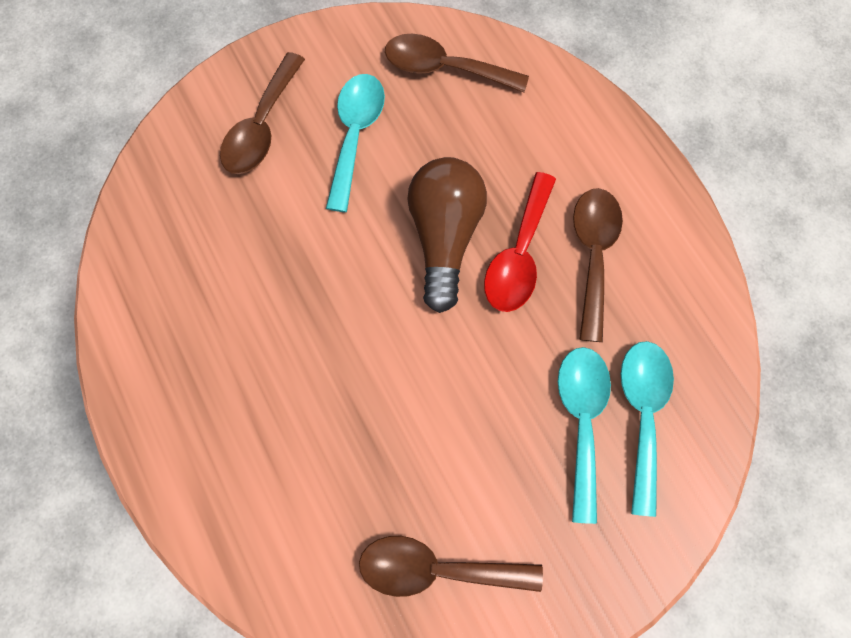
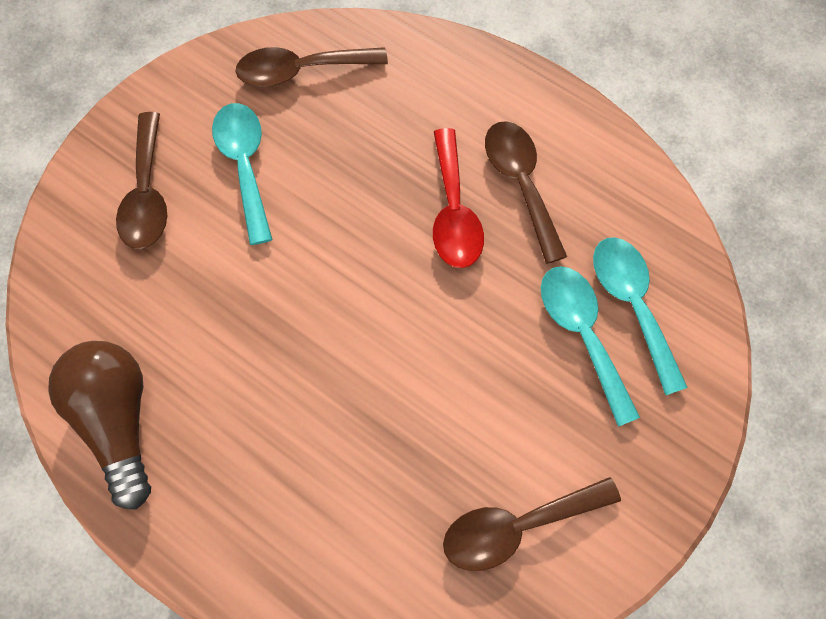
camera: 25 degrees left, 5 degrees down
(444, 237) = (377, 224): brown light bulb -> brown light bulb (117, 421)

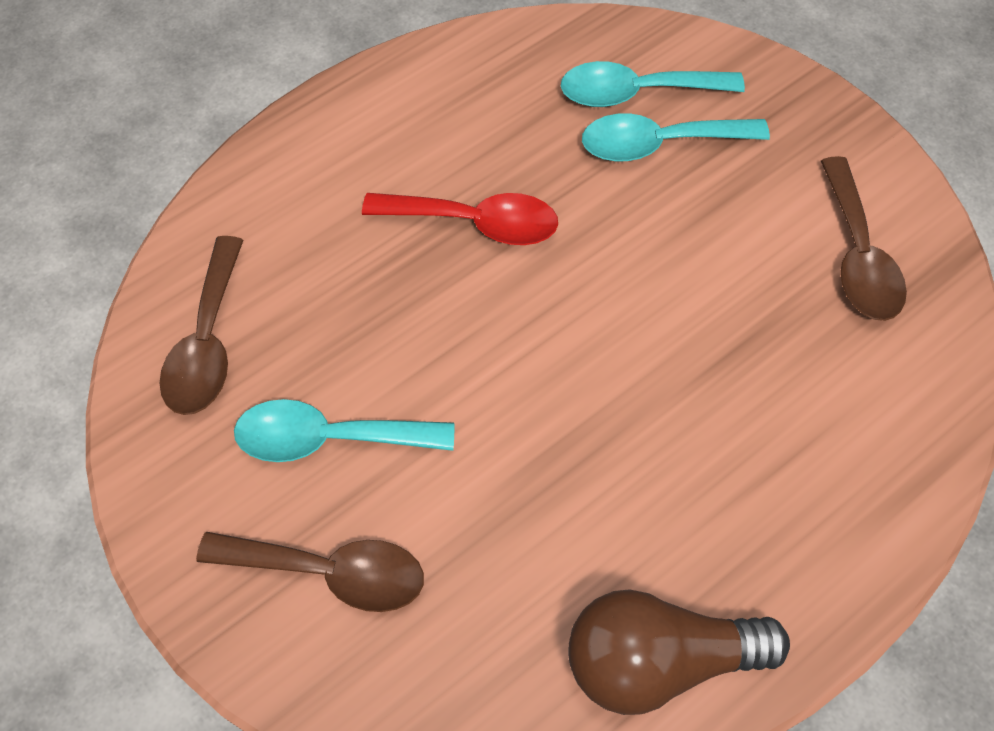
camera: 75 degrees left, 5 degrees down
(520, 183) = (460, 150): brown spoon -> none

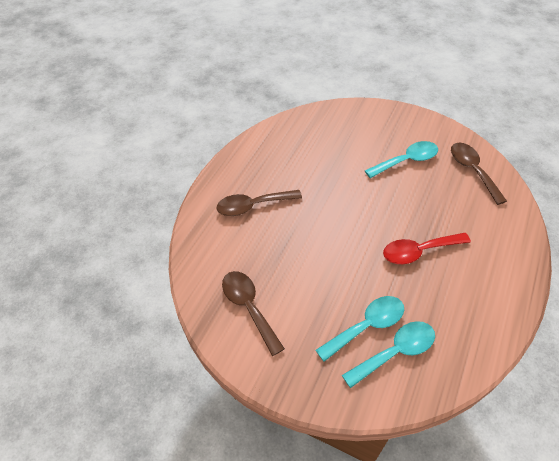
camera: 155 degrees right, 10 degrees down
(330, 572) = (375, 131): brown spoon -> brown spoon (252, 206)
(658, 659) = (266, 147): brown light bulb -> none

